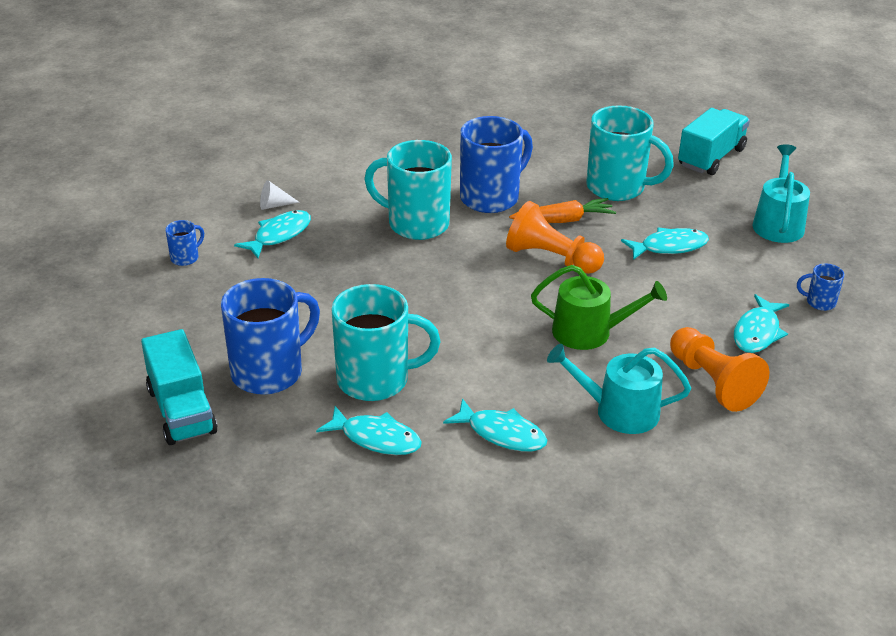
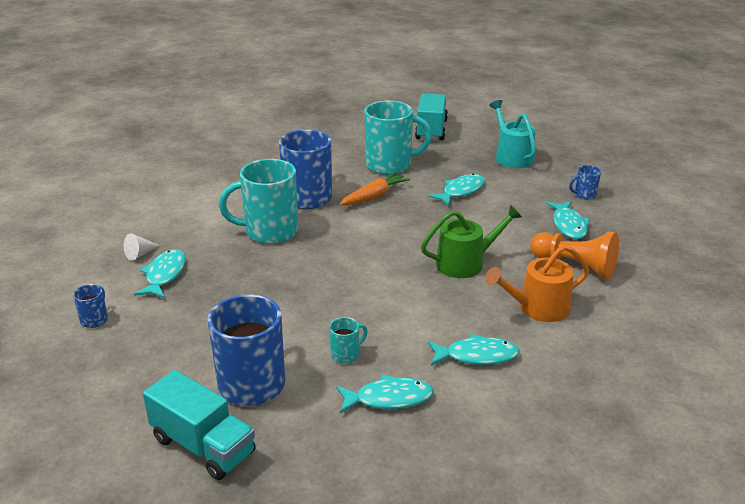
camera: 30 degrees left, 5 degrees down
(375, 380) = (346, 354): turquoise mug -> turquoise mug, size x0.44
(551, 258) = (391, 223): orange pawn -> none
(619, 411) = (538, 308): turquoise watering can -> orange watering can

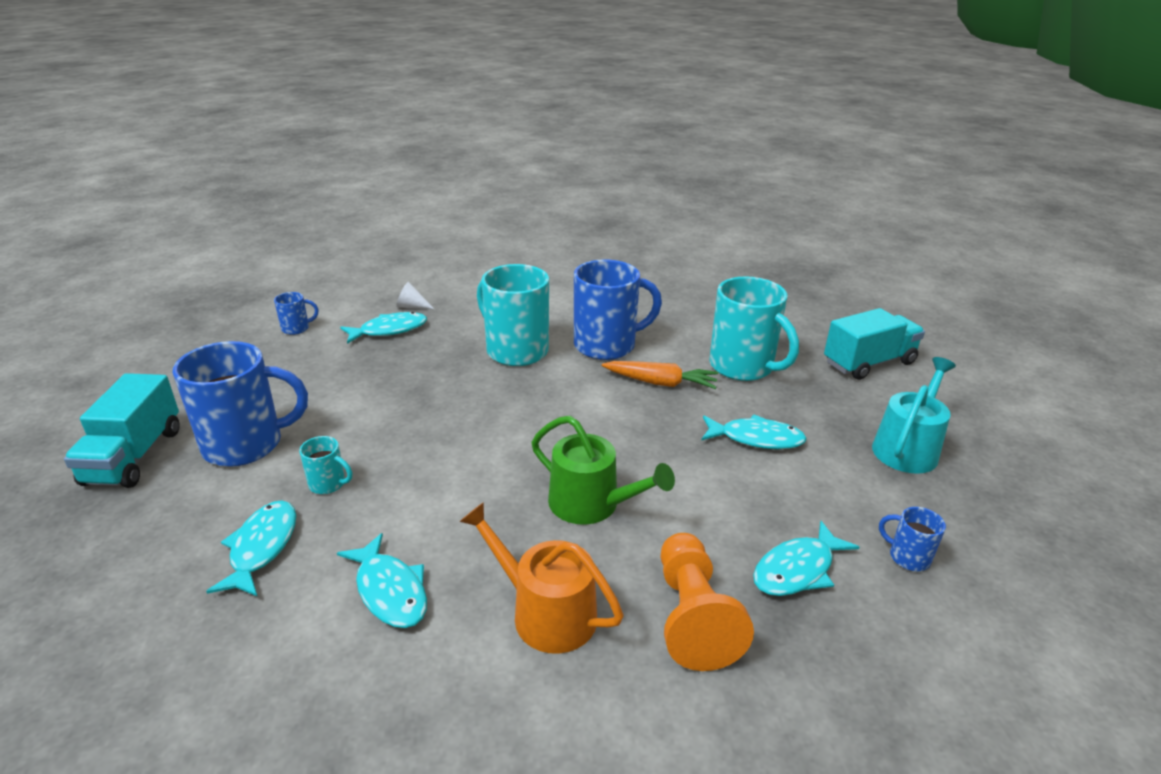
camera: 55 degrees right, 0 degrees up
(389, 398) = (261, 547): turquoise fish -> turquoise fish turned 135 degrees counterclockwise

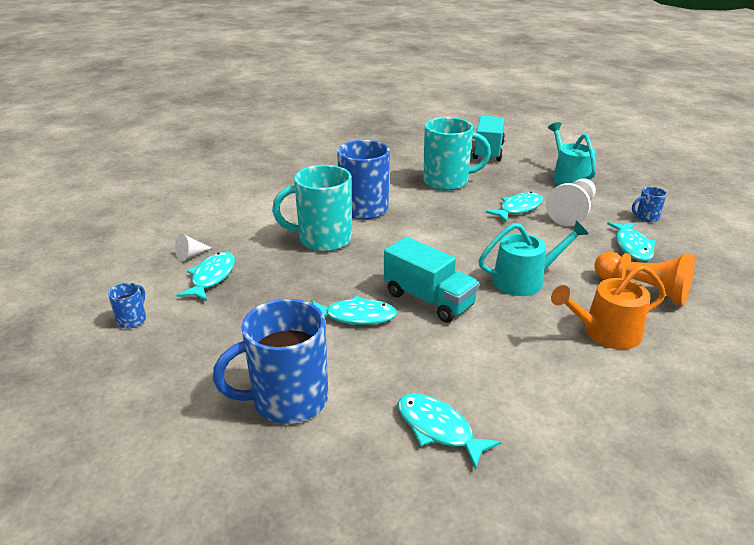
camera: 50 degrees left, 0 degrees up
(134, 456) = (221, 474): turquoise truck -> turquoise truck (428, 299)
(246, 445) = (287, 400): blue mug -> blue mug turned 135 degrees counterclockwise
(328, 484) = (392, 373): turquoise mug -> none
(390, 591) = (539, 384): turquoise fish -> turquoise fish (356, 316)
(591, 504) = (524, 280): green watering can -> turquoise watering can
(660, 383) = (430, 210): orange carrot -> none
(814, 484) = (572, 212): none -> white pawn

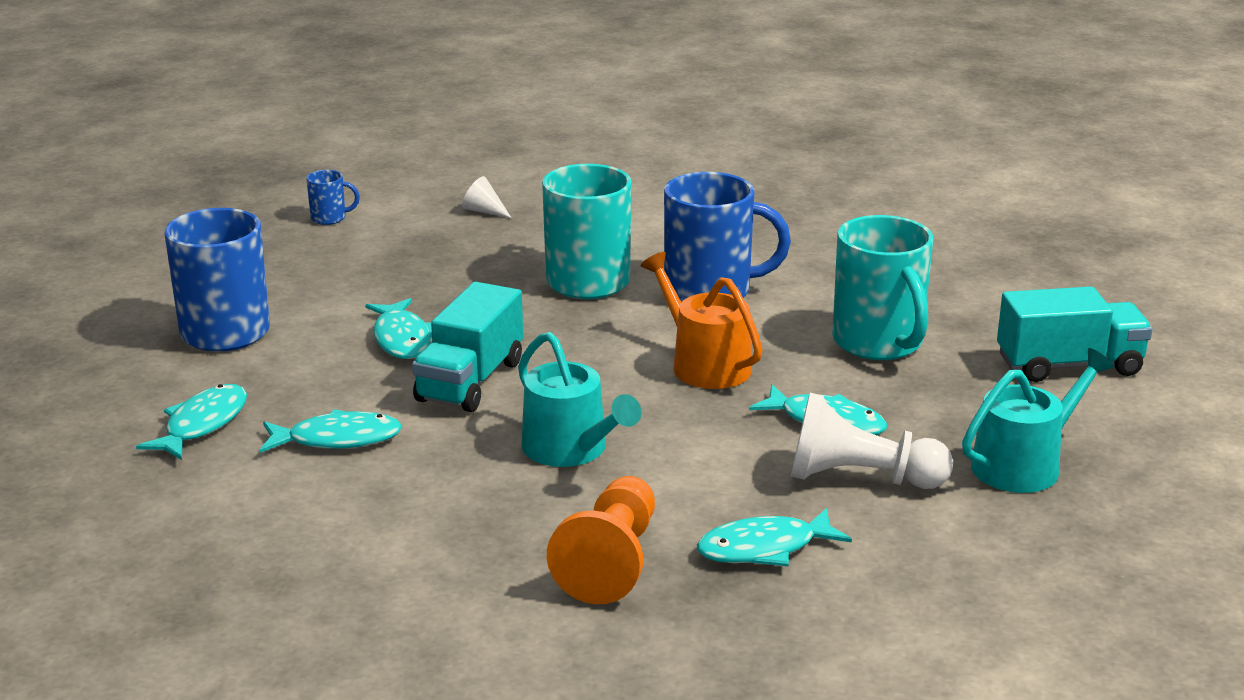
camera: 70 degrees right, 5 degrees down
(211, 277) = (441, 235): turquoise fish -> turquoise fish (338, 439)
(605, 333) = (457, 529): orange watering can -> orange watering can (705, 364)
(646, 217) = (910, 563): blue mug -> none

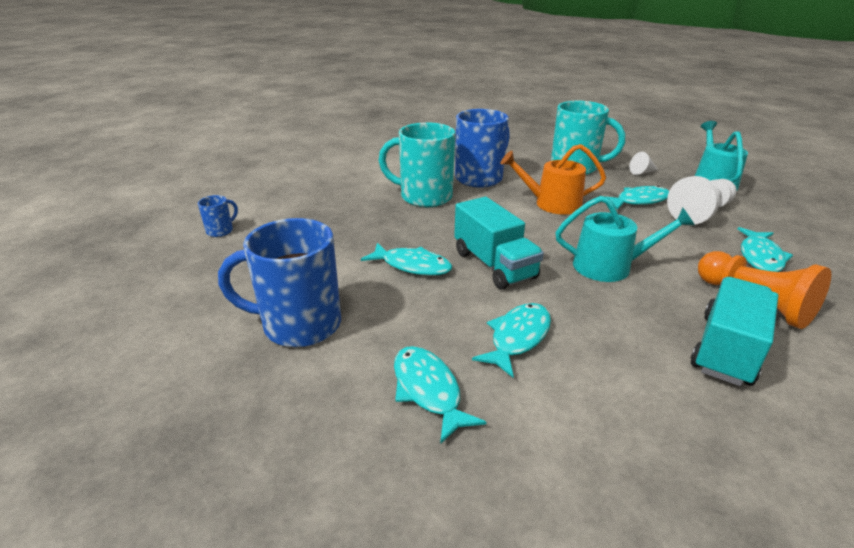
camera: 50 degrees left, 5 degrees up
(484, 211) = (303, 191): white cone -> white cone (642, 172)
(1069, 365) = (633, 149): turquoise truck -> turquoise truck (726, 349)

